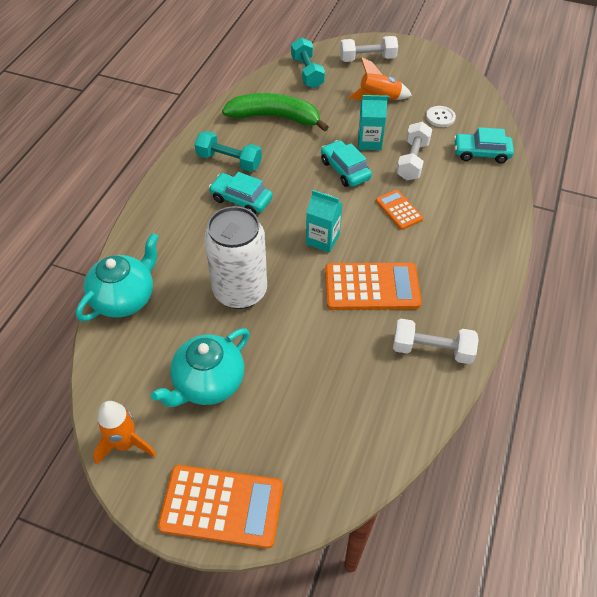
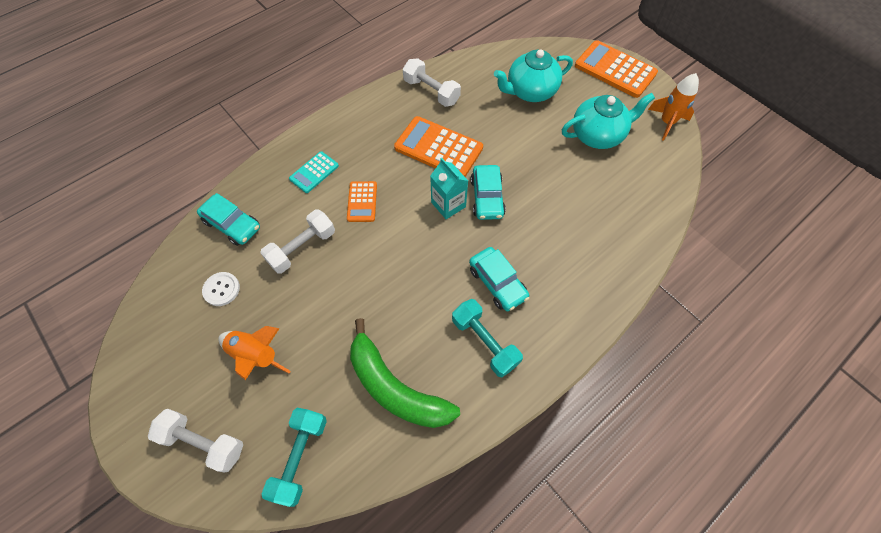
camera: 150 degrees left, 10 degrees up
(125, 298) = (644, 227): turquoise teapot -> turquoise teapot (530, 91)
(240, 291) = (544, 190): white can -> none
(345, 170) = (374, 269): turquoise car -> turquoise car (487, 197)
(369, 142) = (322, 293): turquoise carton -> none
(463, 215) = (314, 172): none -> turquoise calculator

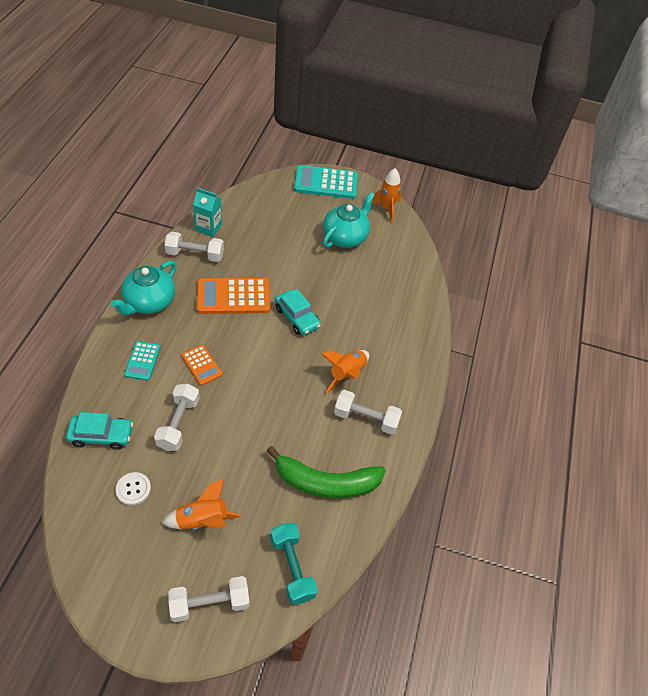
camera: 40 degrees left, 10 degrees down
(448, 204) = (272, 336): turquoise carton -> turquoise carton (208, 227)
(484, 342) = (366, 418): turquoise dumbbell -> white dumbbell
(497, 283) = (346, 374): turquoise car -> orange rocket
(530, 91) = (274, 224): turquoise teapot -> turquoise teapot (149, 302)
(615, 70) = (326, 183): orange calculator -> turquoise calculator

